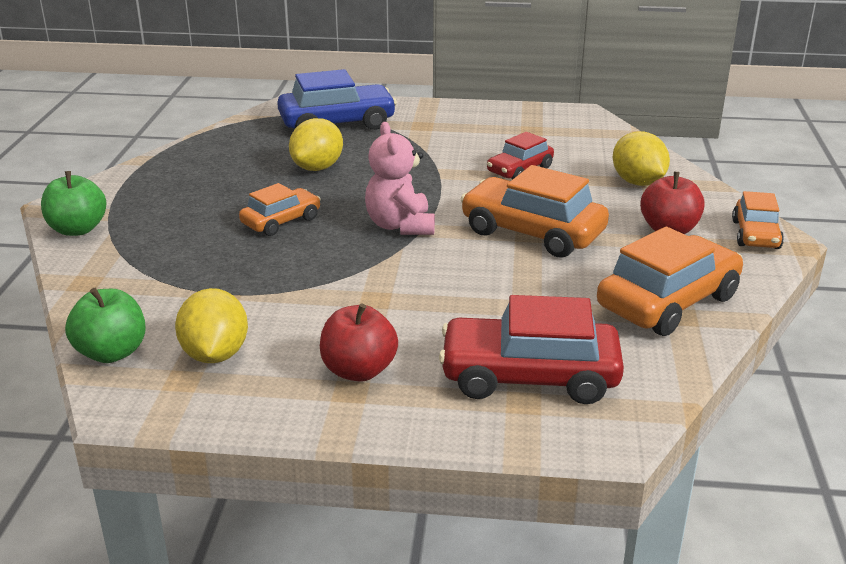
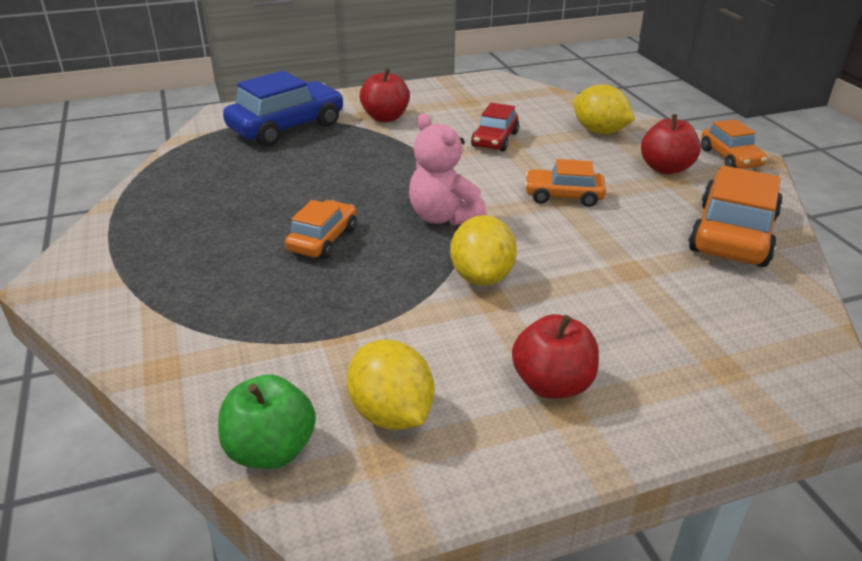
camera: 25 degrees left, 5 degrees up
(78, 229) = (98, 304): green apple -> none
(317, 168) = (308, 175): yellow lemon -> yellow lemon (482, 277)
(434, 131) = (385, 118): none -> red apple
(529, 376) = (703, 340): red car -> none
(532, 232) = (563, 196): orange car -> orange car, size x0.58

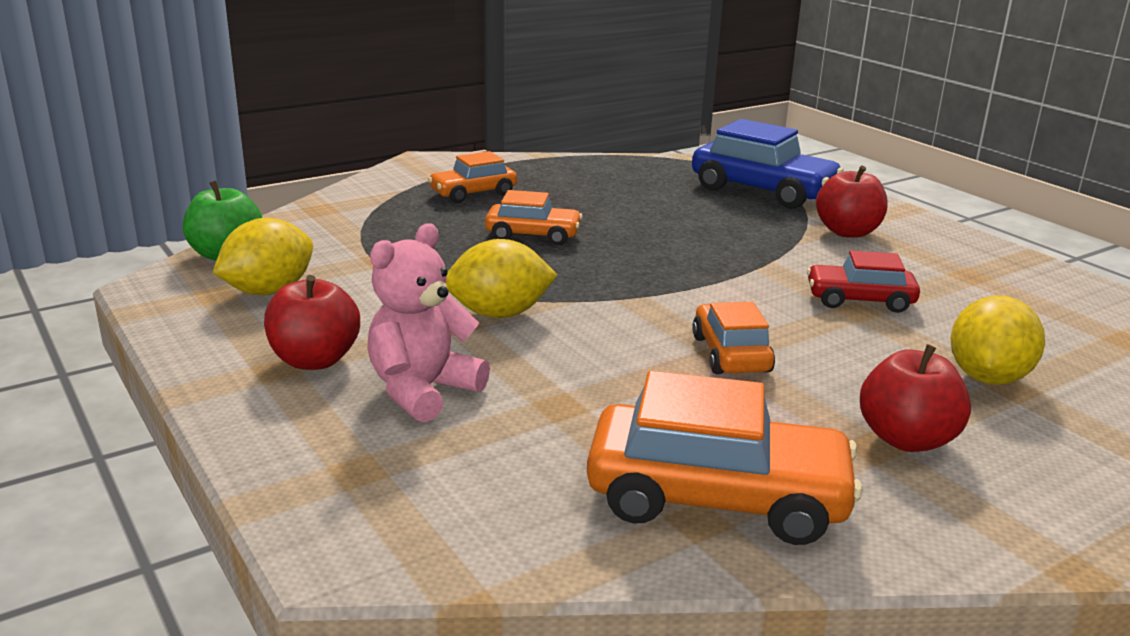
camera: 75 degrees right, 10 degrees down
(443, 217) = (618, 285): pink teddy bear -> pink teddy bear (423, 391)
(730, 158) = (1030, 514): orange car -> orange car (473, 193)

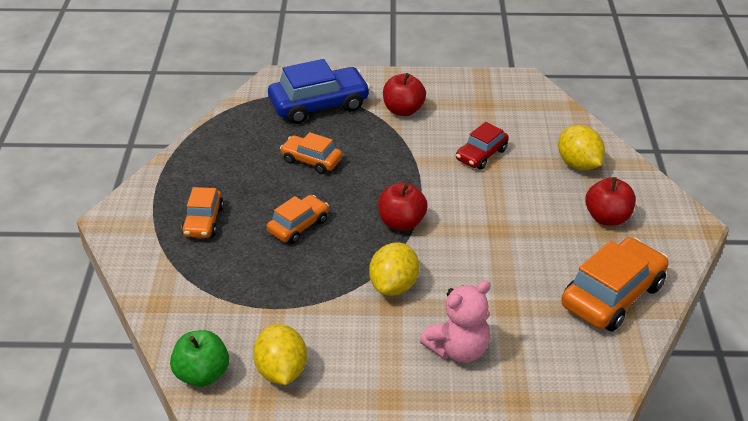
camera: 55 degrees left, 15 degrees up
(315, 360) = (392, 379): red apple -> red apple (401, 223)
(423, 391) = (458, 349): pink teddy bear -> pink teddy bear turned 105 degrees counterclockwise
(731, 354) = (501, 227): orange car -> orange car (311, 160)

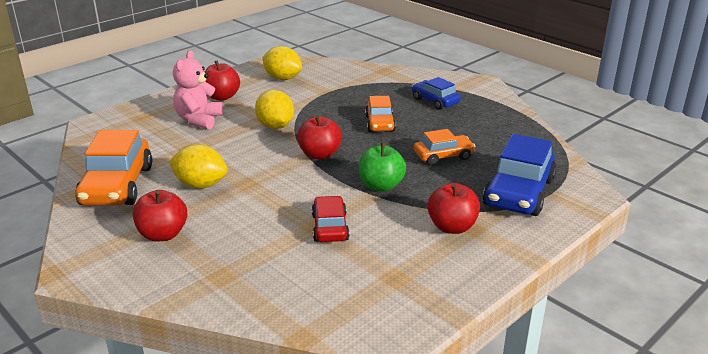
camera: 135 degrees right, 10 degrees down
(202, 374) = (317, 64): green apple -> green apple (381, 186)
(203, 221) = (435, 101): orange car -> blue car
(391, 380) = (222, 97): none -> red apple
(578, 164) = (232, 267): yellow lemon -> yellow lemon (200, 185)

